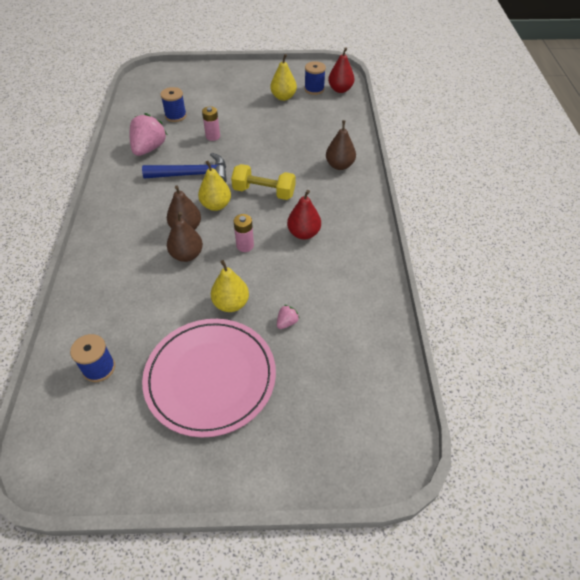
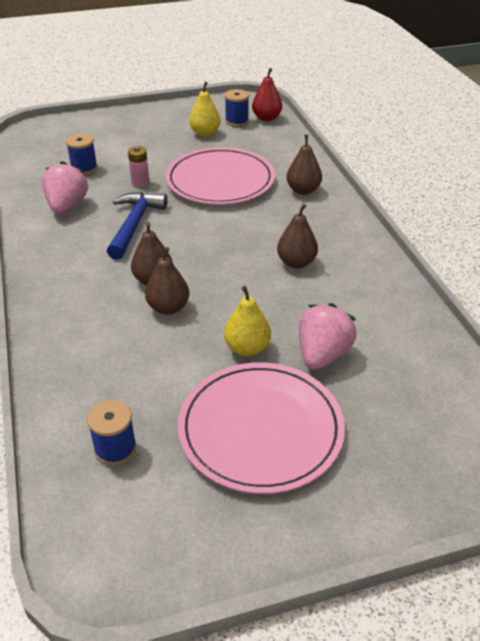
camera: 15 degrees left, 10 degrees down
(192, 174) = (134, 225): blue hammer -> blue hammer turned 60 degrees counterclockwise
(216, 205) = (179, 251): yellow pear -> none
(245, 246) = (234, 286): pink battery -> none
(264, 192) = (229, 229): yellow dumbbell -> none
(276, 144) = (220, 180): none -> pink plate
(287, 322) = (322, 354): pink strawberry -> pink strawberry, size x2.21
(303, 233) = (296, 262): red pear -> brown pear

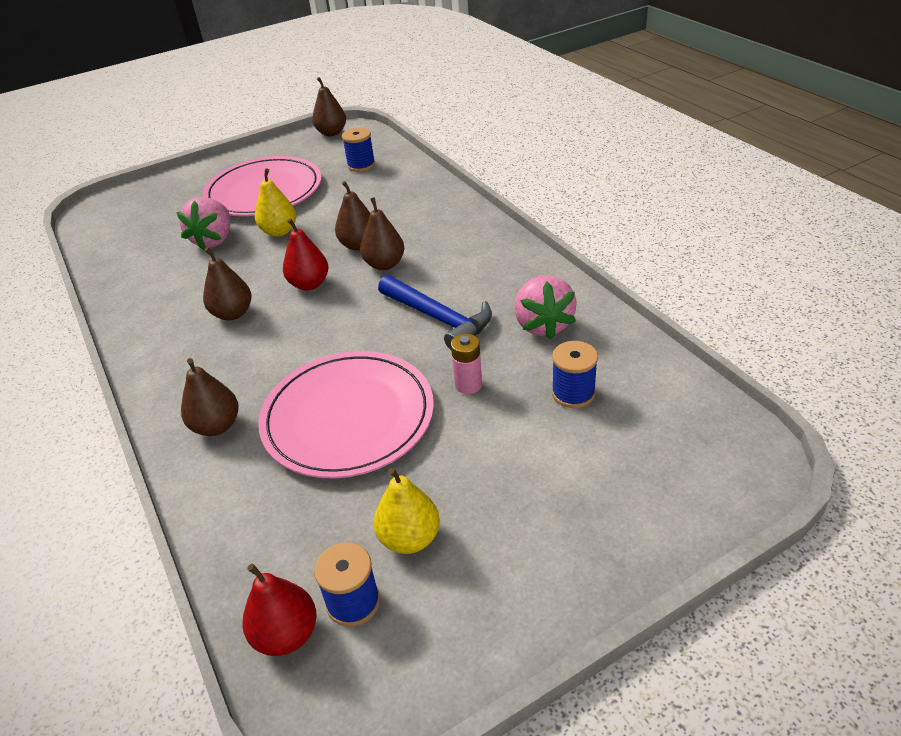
camera: 170 degrees right, 0 degrees up
(128, 569) = (331, 133): none -> brown pear
(134, 225) = (439, 318): blue hammer -> blue hammer turned 45 degrees counterclockwise
(226, 275) = (309, 284): none -> red pear

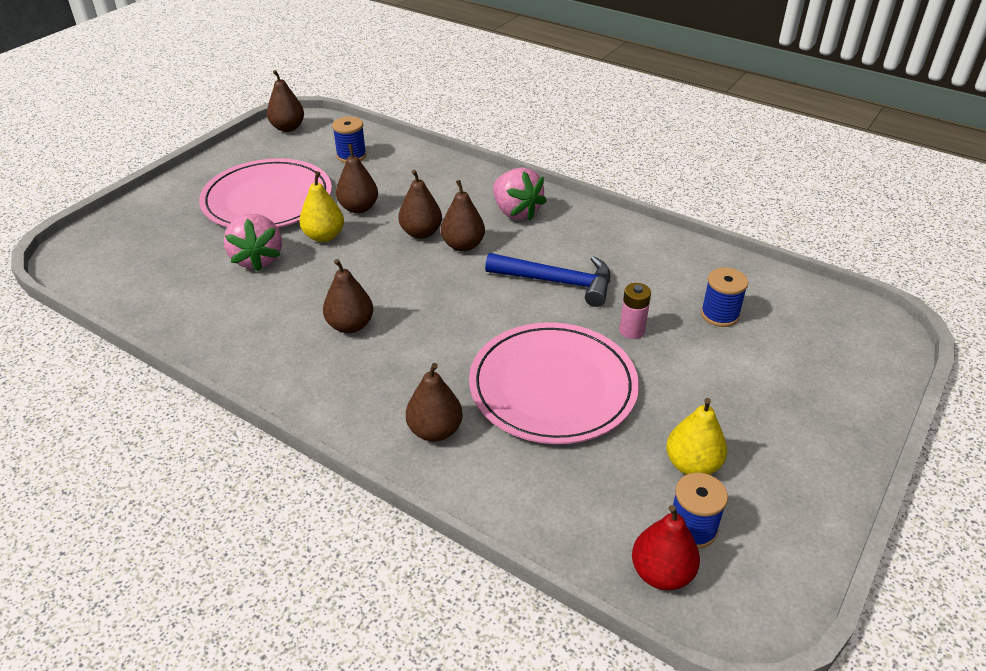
camera: 30 degrees left, 0 degrees up
(309, 284) = (404, 280): red pear -> none
(327, 212) = (359, 208): none -> brown pear
(543, 325) = (649, 266): pink strawberry -> pink strawberry (516, 212)

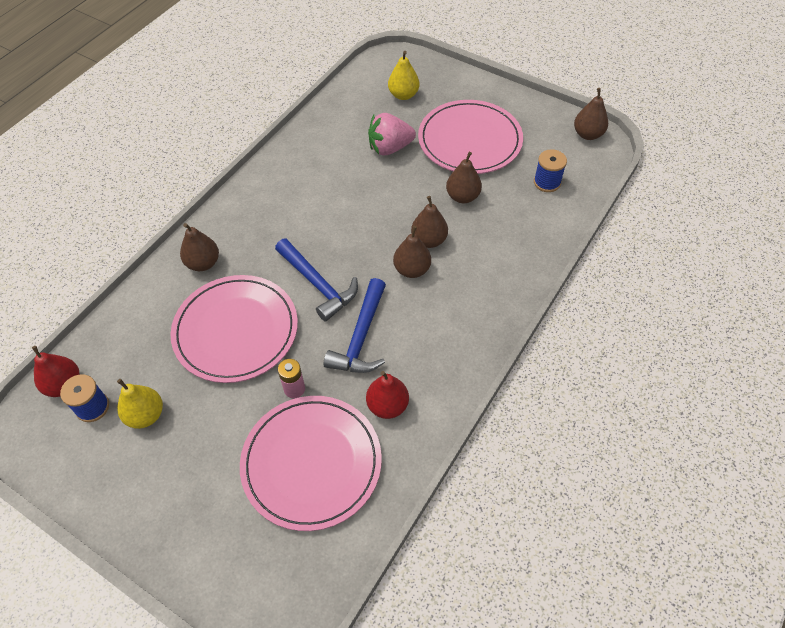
camera: 90 degrees right, 15 degrees up
(324, 236) = (420, 180): yellow pear -> yellow pear (403, 95)
(350, 325) = (312, 208): brown pear -> none
(480, 317) = (318, 284): none -> blue hammer
(516, 212) = (466, 307): pink strawberry -> none
(641, 264) = (387, 405): none -> red pear
(719, 315) = (311, 463): blue spool -> pink plate

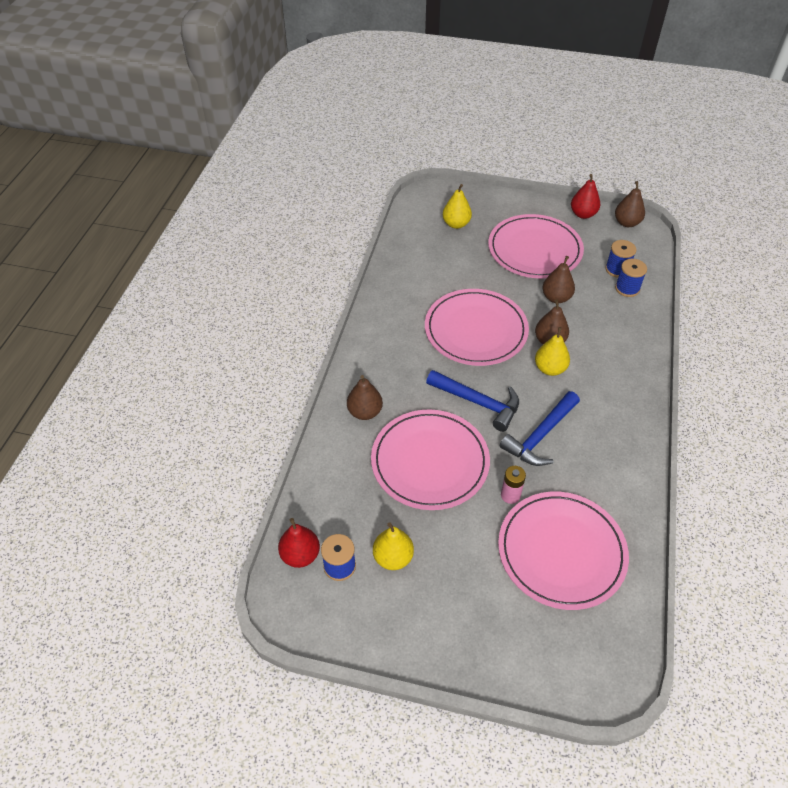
camera: 20 degrees left, 5 degrees down
(359, 209) = (475, 330): none -> pink plate
(361, 337) = (540, 436): blue hammer -> blue hammer turned 45 degrees clockwise
(387, 405) = (595, 485): red pear -> red pear (583, 214)
(390, 148) = (471, 272): pink strawberry -> none
(412, 269) = (550, 369): brown pear -> yellow pear
(546, 205) = (627, 288): none -> blue spool

